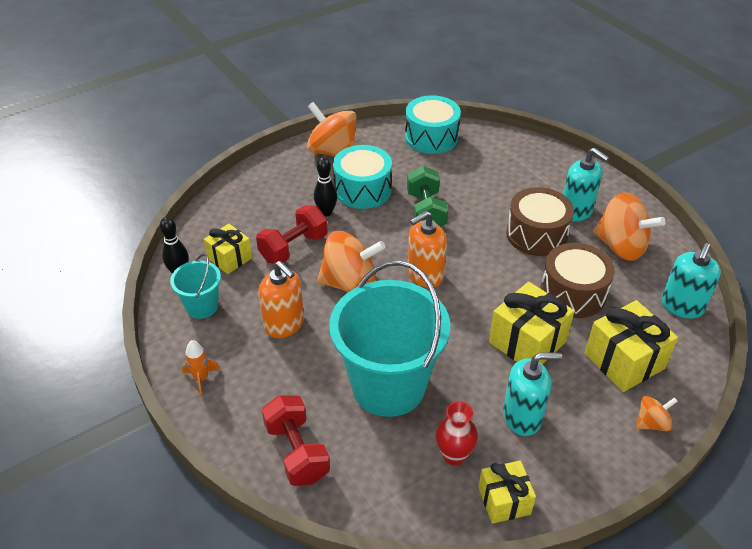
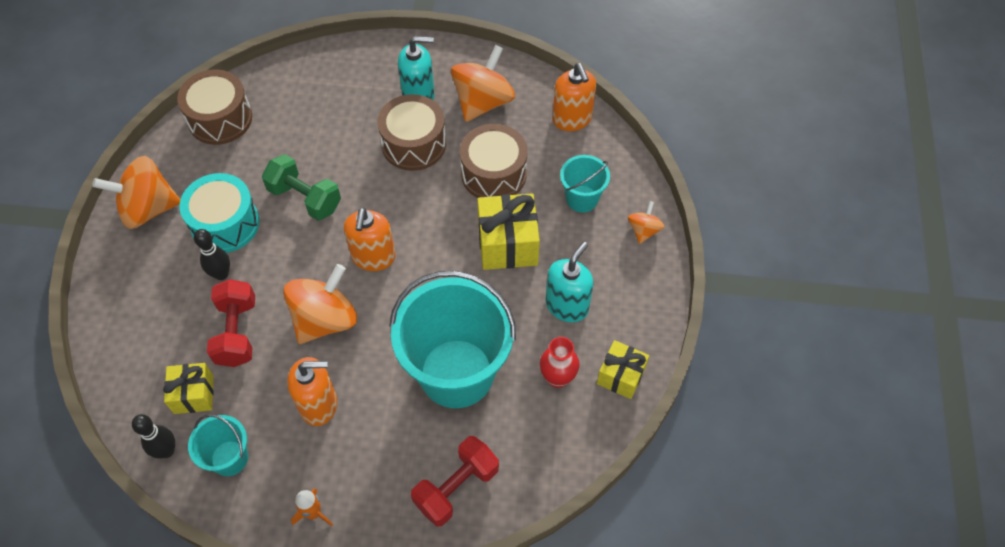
camera: 50 degrees left, 15 degrees up
(297, 452) = (456, 487): red dumbbell -> red dumbbell turned 60 degrees counterclockwise
(431, 137) = (220, 119): turquoise drum -> brown drum
(620, 246) = (483, 102): orange spinning top -> orange spinning top turned 45 degrees counterclockwise
(624, 361) = (582, 199): yellow gift -> turquoise bucket
(682, 306) = (572, 119): turquoise soap dispenser -> orange soap dispenser

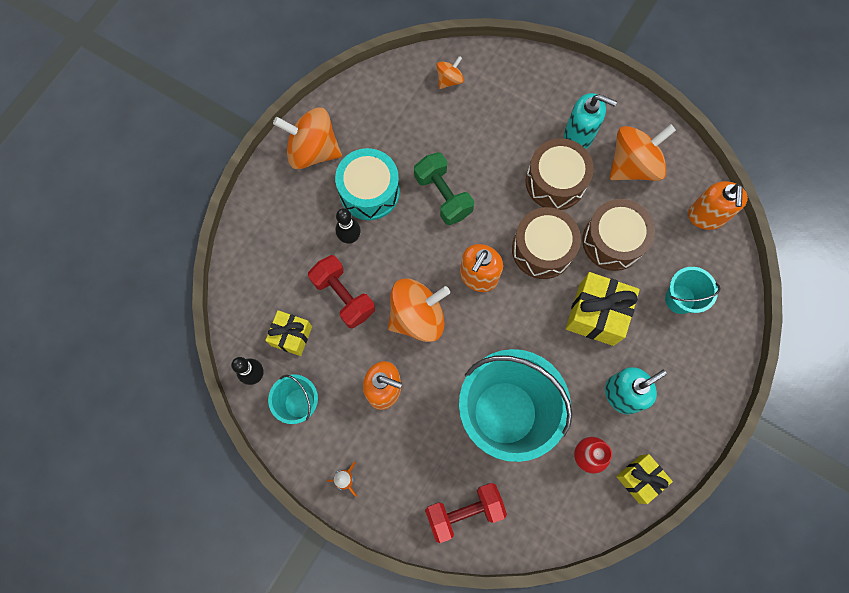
camera: 25 degrees right, 15 degrees up
(220, 119) = (401, 87): brown drum -> brown drum (542, 249)
(237, 332) = (343, 296): red dumbbell -> red dumbbell turned 60 degrees counterclockwise
(643, 230) = (721, 354): orange spinning top -> orange spinning top (449, 80)

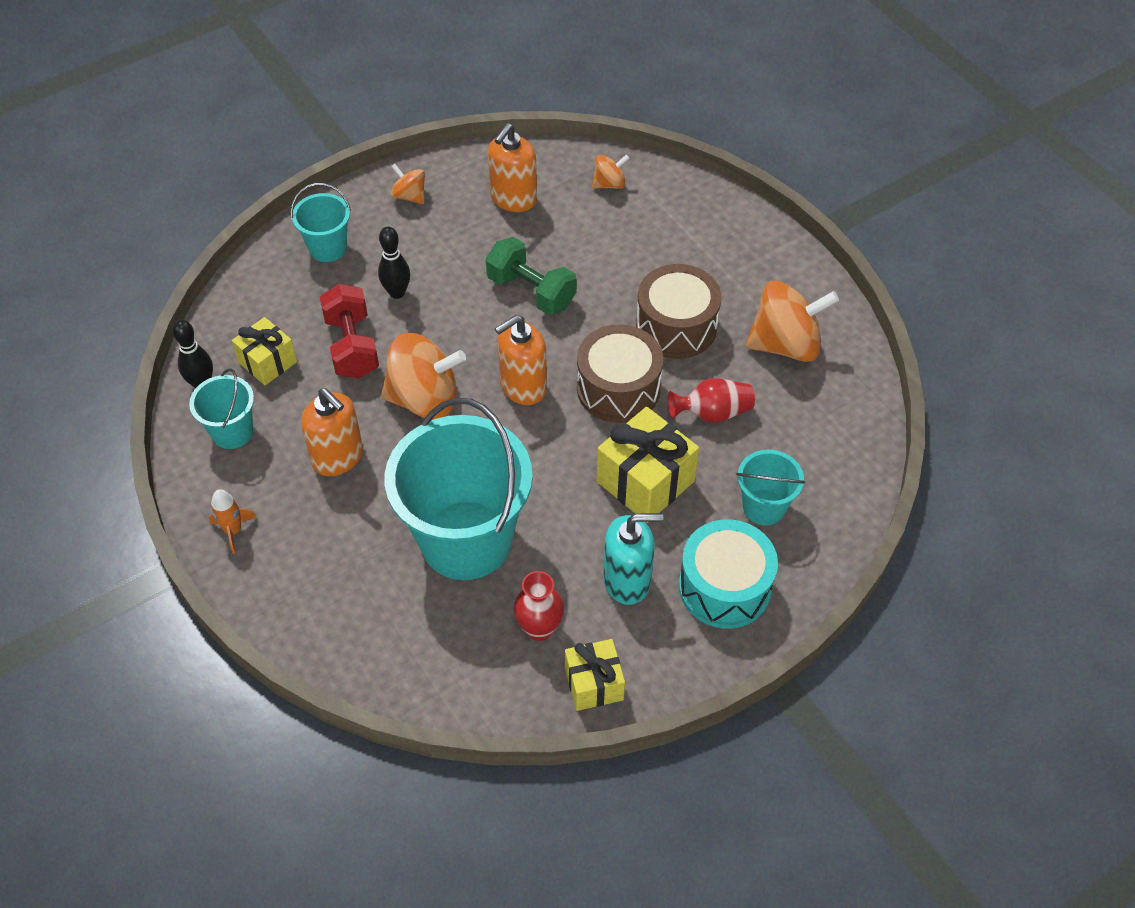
camera: 25 degrees right, 20 degrees down
(279, 221) = (328, 248): none -> turquoise bucket
(313, 150) = (409, 196): orange spinning top -> orange spinning top, size x0.50
(369, 191) = (448, 257): turquoise drum -> turquoise drum (724, 587)
(443, 195) = (531, 291): green dumbbell -> green dumbbell turned 45 degrees counterclockwise
(464, 511) = (350, 624): red dumbbell -> none
(579, 135) = (734, 290): turquoise soap dispenser -> none
(613, 241) = (712, 413): brown drum -> red vase
(706, 216) = (850, 431): orange soap dispenser -> orange soap dispenser (513, 199)

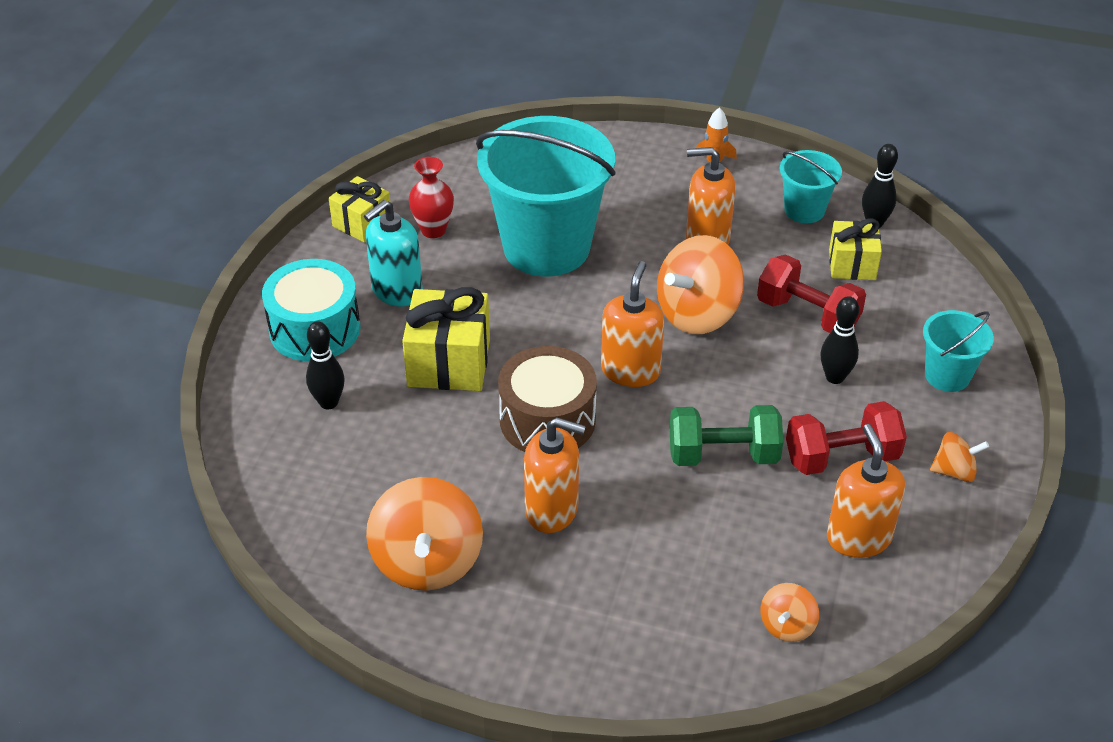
camera: 140 degrees right, 10 degrees down
(462, 244) = (841, 457): none -> red dumbbell
(676, 326) = (552, 510): brown drum -> orange soap dispenser
(712, 413) = (442, 451): red vase -> none
(764, 507) = (328, 402): turquoise bucket -> black bowling pin
(785, 344) = (427, 561): orange spinning top -> orange spinning top turned 45 degrees counterclockwise

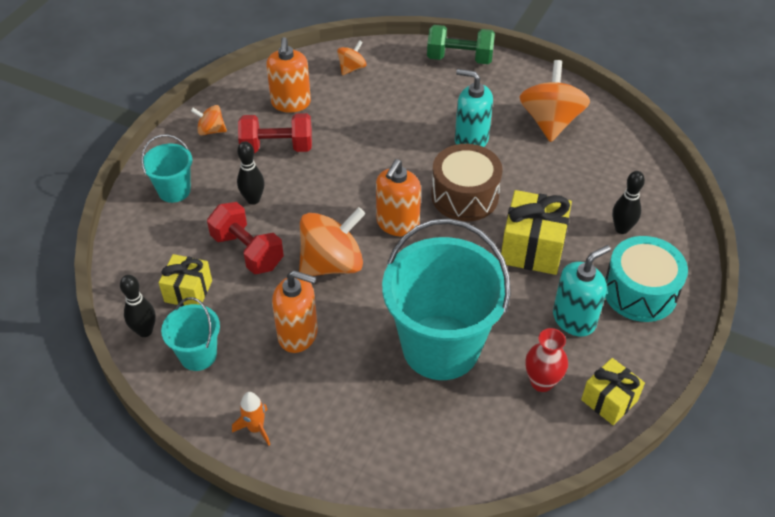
camera: 170 degrees left, 5 degrees up
(552, 510) = (471, 140): orange soap dispenser -> turquoise soap dispenser
(723, 455) = (352, 158): green dumbbell -> green dumbbell (459, 58)

